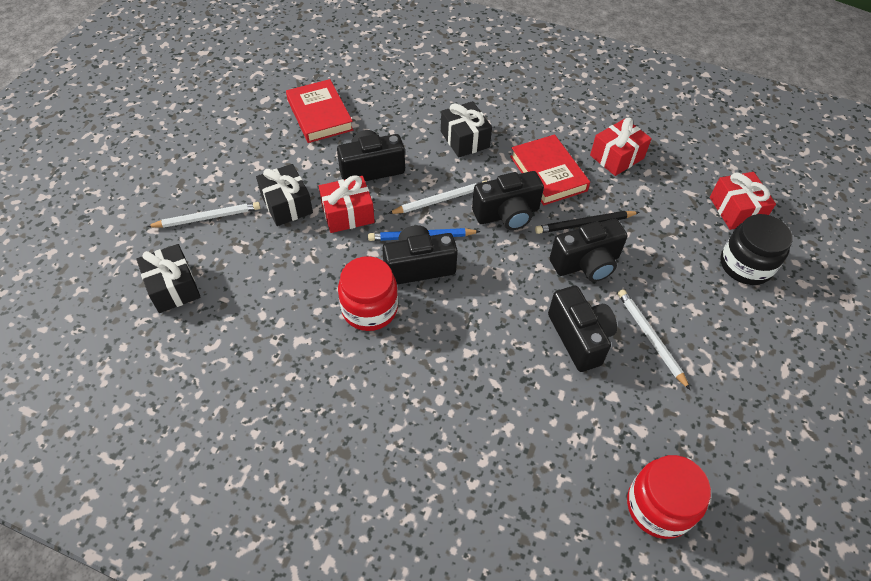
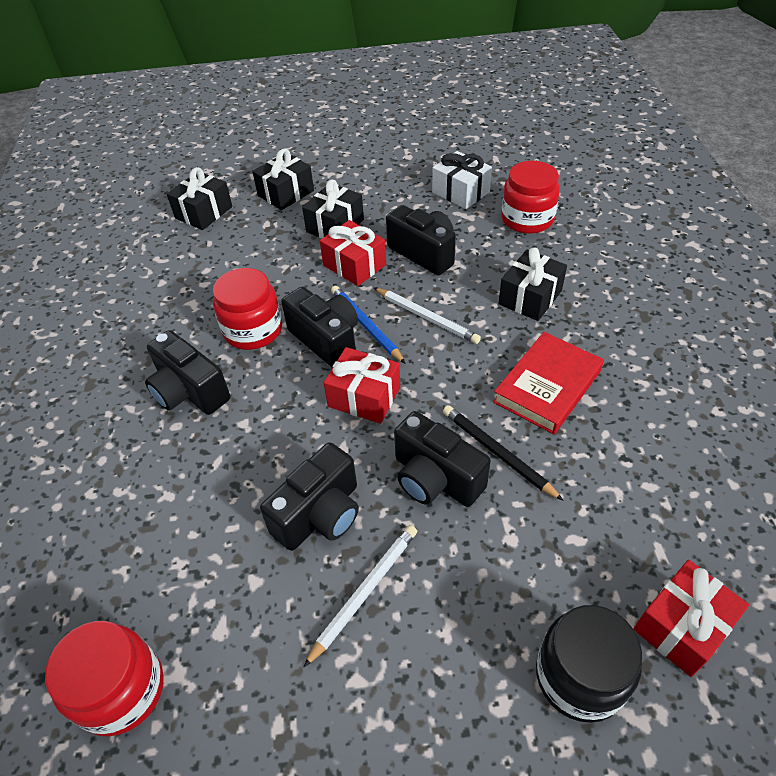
camera: 65 degrees right, 5 degrees down
(207, 218) = (286, 193): white pencil -> black gift
(319, 115) = (460, 192): red book -> white gift
(385, 98) = (527, 219): none -> red jar
(507, 214) = (452, 377): black camera -> black camera (189, 391)
(616, 157) = (643, 442): red gift -> red gift (364, 397)

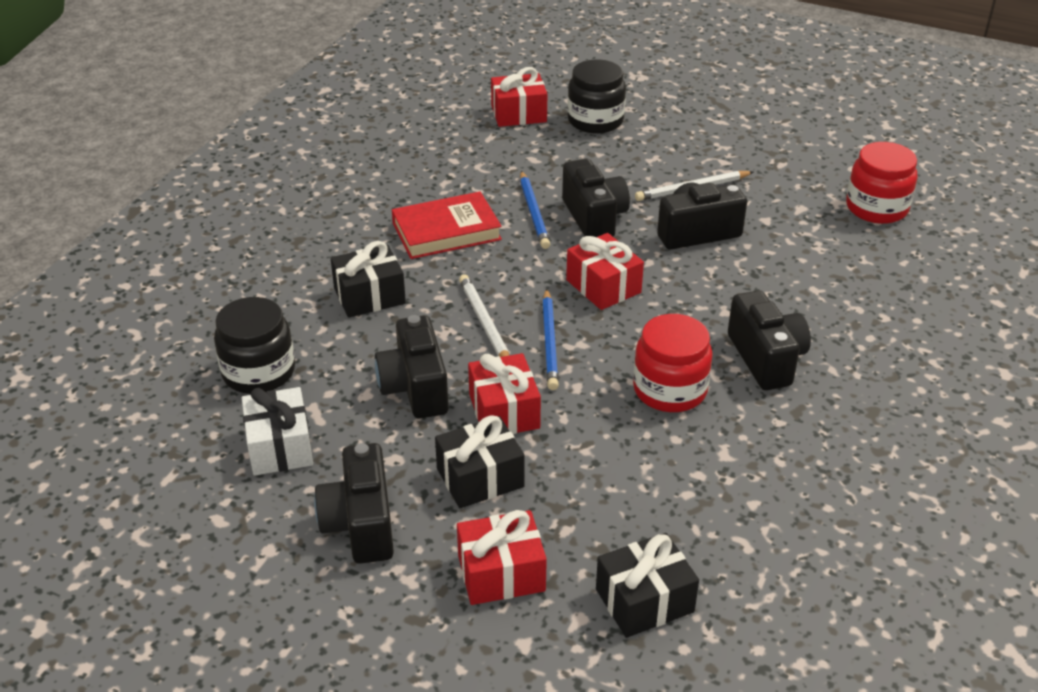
camera: 150 degrees left, 10 degrees down
(286, 193) = (501, 573): black gift -> red gift
(326, 340) = (600, 346): black camera -> black camera (360, 524)
(497, 453) = (533, 212): black pencil -> blue pencil
(527, 219) = (259, 372): red jar -> black jar

